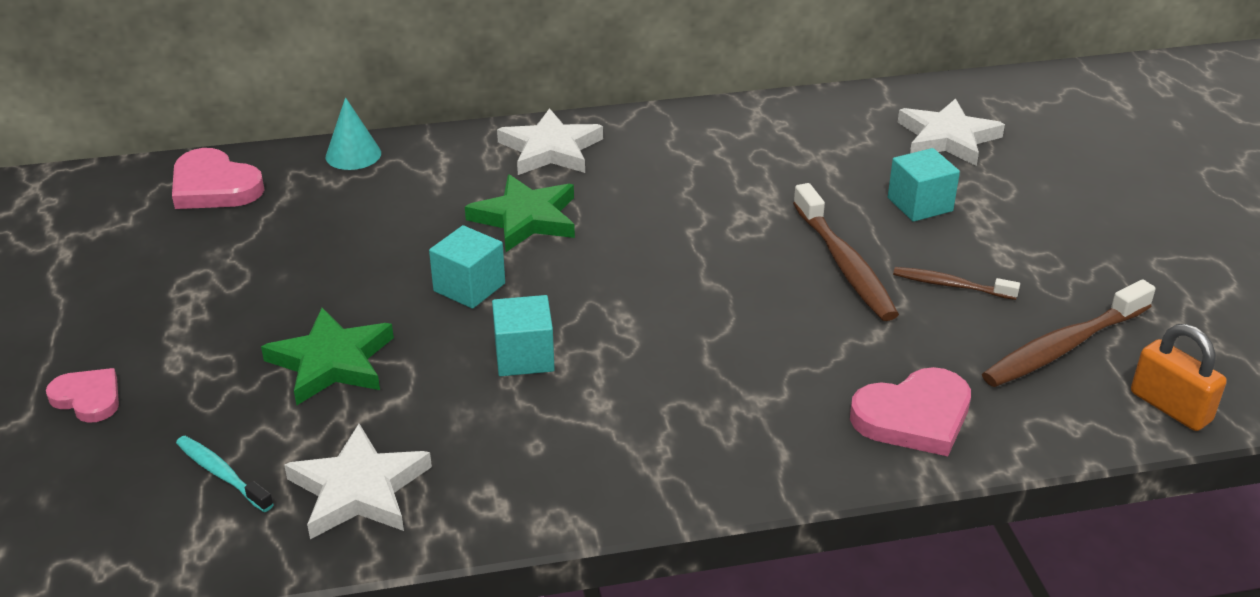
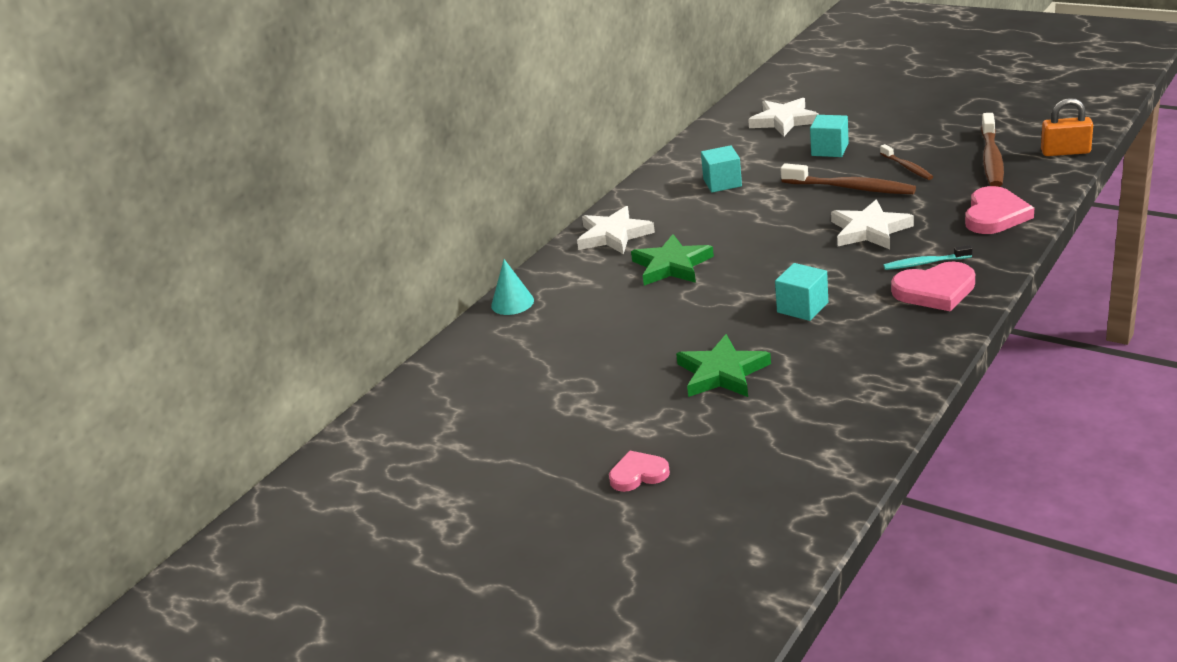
camera: 40 degrees left, 5 degrees down
(214, 186) = (467, 364): pink heart -> pink heart (935, 291)
(222, 474) = (780, 441): turquoise toothbrush -> turquoise toothbrush (925, 263)
(359, 489) = (853, 397): white star -> white star (869, 230)
(469, 287) = (713, 305): turquoise cube -> turquoise cube (722, 183)
(950, 285) = (907, 167): brown toothbrush -> brown toothbrush turned 90 degrees counterclockwise

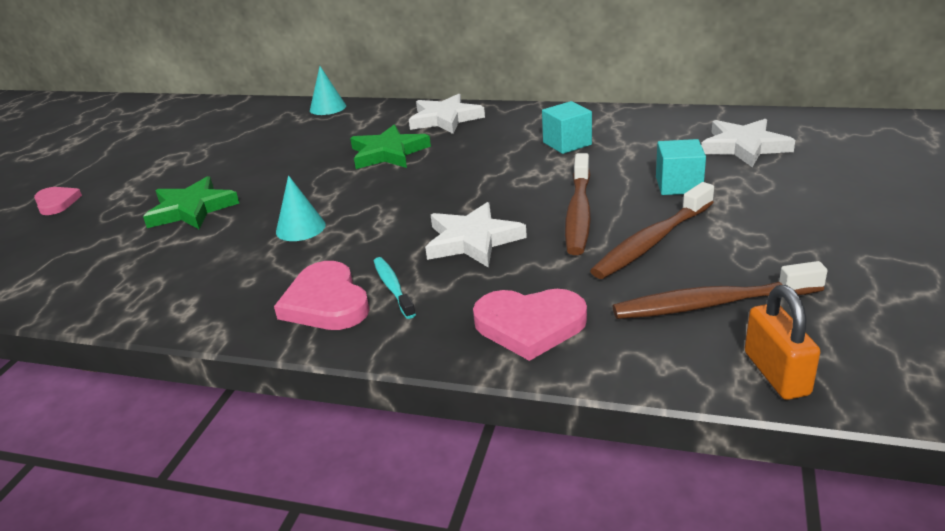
camera: 70 degrees right, 0 degrees up
(802, 307) = (300, 228): turquoise cube -> turquoise cone
(907, 167) = (652, 241): brown toothbrush -> brown toothbrush, size x1.73

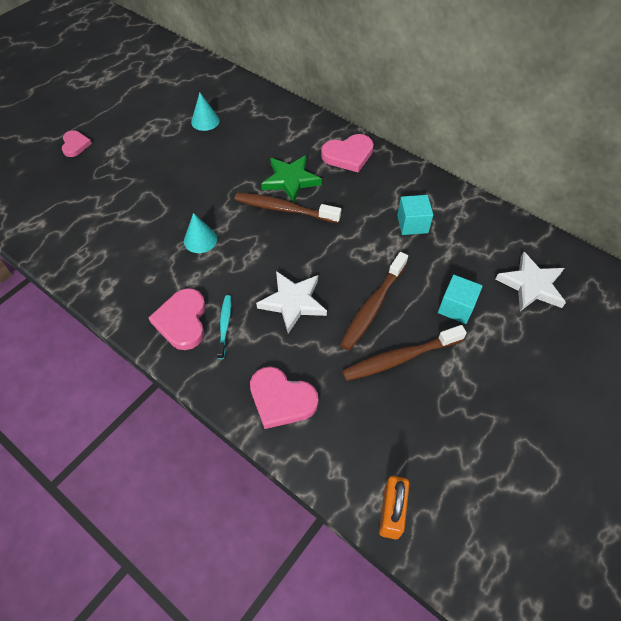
camera: 20 degrees right, 25 degrees up
(191, 209) = (147, 189): green star -> none
(328, 108) = (278, 105): turquoise cone -> turquoise cone (205, 121)
(445, 119) = (348, 155): white star -> pink heart
(711, 304) = (396, 434): brown toothbrush -> brown toothbrush (284, 209)

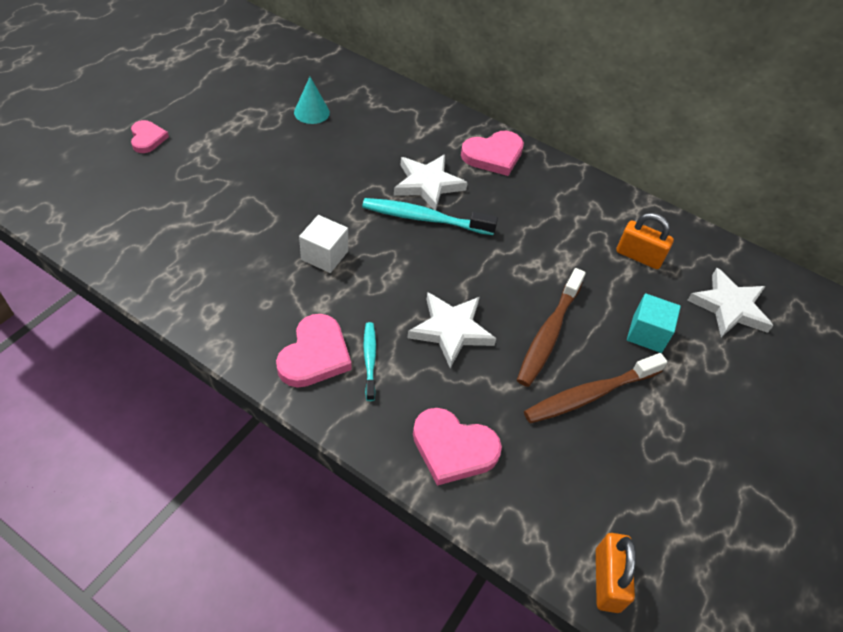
camera: 10 degrees left, 5 degrees down
(182, 321) = (315, 355): pink heart -> pink heart turned 150 degrees counterclockwise
(200, 240) = (324, 255): turquoise cone -> white cube
(284, 209) = (424, 218): brown toothbrush -> turquoise toothbrush
(290, 180) = (427, 184): green star -> white star
(412, 224) = (581, 236): turquoise cube -> none
(459, 241) = (638, 256): none -> orange padlock

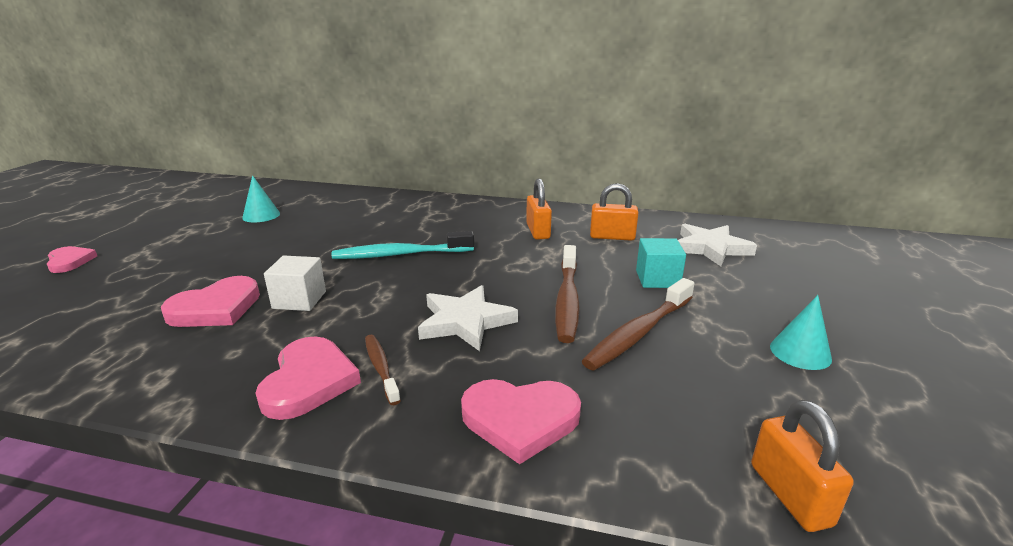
camera: 15 degrees left, 25 degrees down
(369, 359) = (381, 368): turquoise toothbrush -> brown toothbrush
(427, 184) = (394, 234): white star -> none
(493, 155) = (448, 209): pink heart -> pink heart (216, 308)
(568, 223) = (538, 231): none -> orange padlock
(715, 466) = (800, 352): none -> turquoise cone

